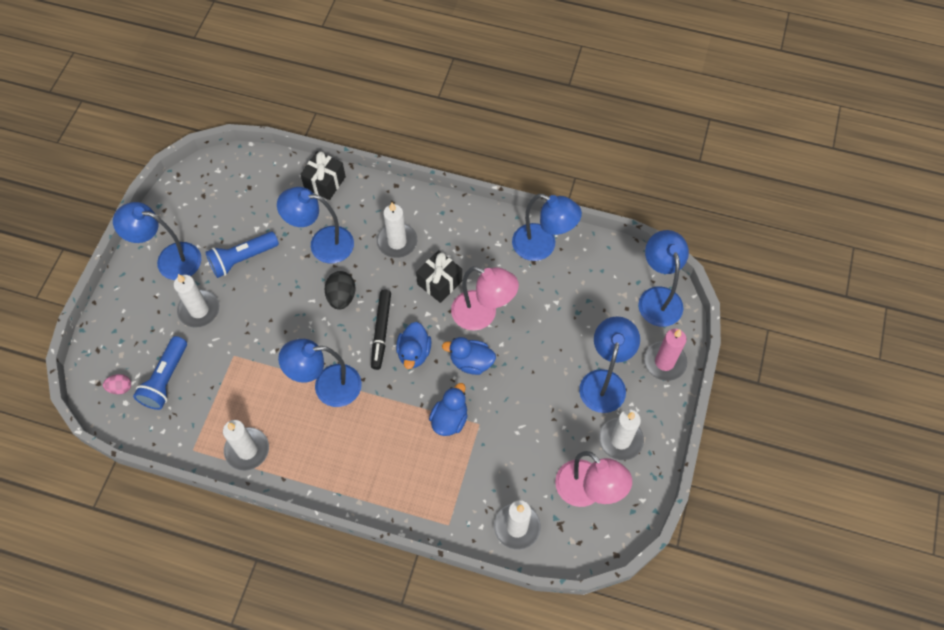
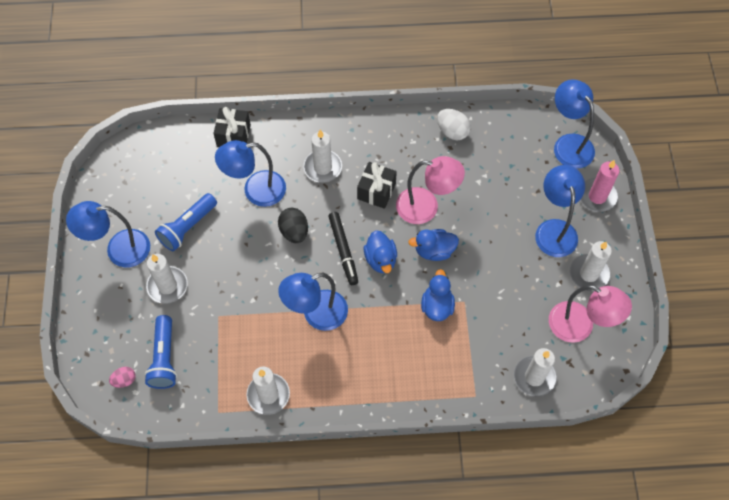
camera: 20 degrees left, 0 degrees up
(542, 246) = (452, 131): blue lamp -> white egg

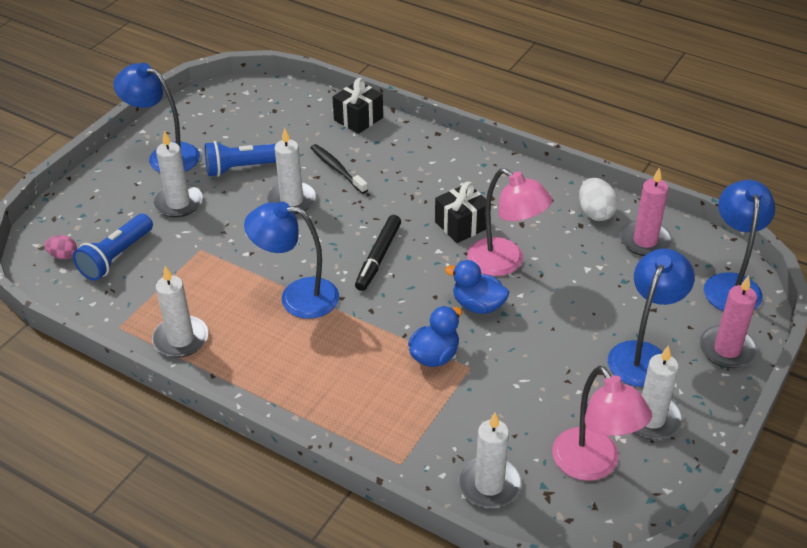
camera: 35 degrees right, 20 degrees down
(255, 190) = (337, 169): blue lamp -> black toothbrush
(294, 232) = (342, 218): black egg -> none
(323, 167) = (423, 181): white candle -> white candle (292, 200)
(380, 259) = (411, 284): blue duck -> none
(497, 138) = (645, 241): none -> pink candle

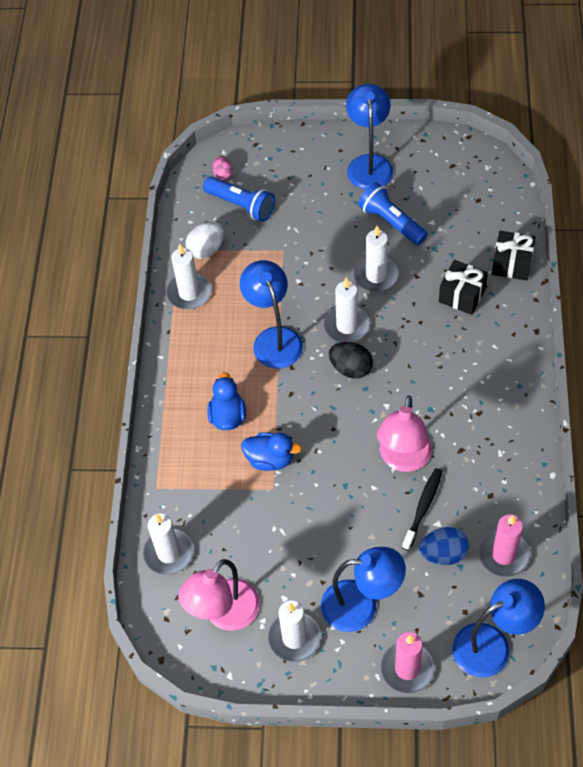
camera: 65 degrees right, 15 degrees up
(116, 257) = (241, 205): blue flashlight -> blue flashlight turned 150 degrees counterclockwise
(178, 203) = (322, 206): white candle -> white candle (347, 326)
(337, 169) = (435, 285): black toothbrush -> black toothbrush (423, 508)
(378, 257) = (351, 368): black marker -> black egg
(462, 225) = (428, 407): black gift -> black gift (462, 295)
(478, 305) = (342, 463): blue duck -> blue duck (227, 416)
(595, 213) = (514, 500): white egg -> white egg (206, 249)
(621, 277) = (443, 553): none -> blue egg

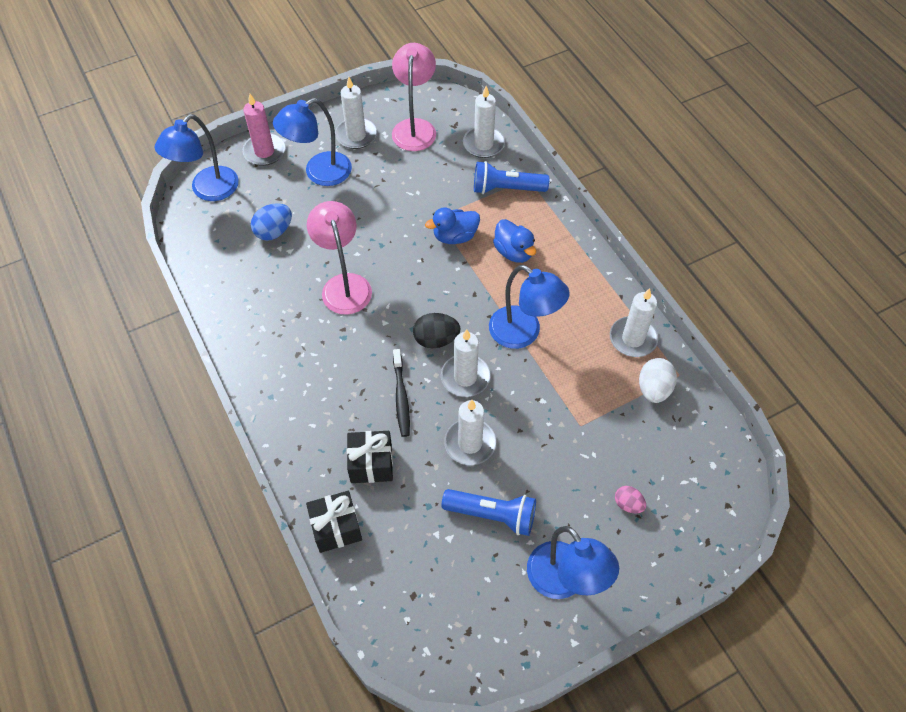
camera: 145 degrees right, 0 degrees up
(223, 175) = (708, 482): pink egg -> pink egg (628, 504)
(241, 205) = (660, 455): blue flashlight -> blue flashlight (506, 189)
(423, 508) = (307, 256): black toothbrush -> black toothbrush (401, 397)
(503, 554) = (225, 252): pink candle -> none

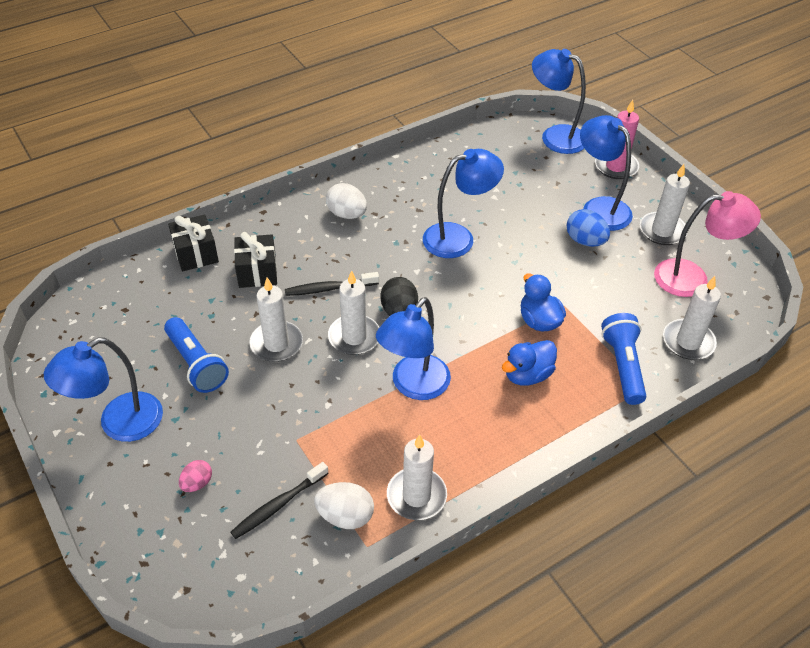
camera: 85 degrees right, 10 degrees down
(274, 232) = (515, 184): blue egg -> blue egg (585, 241)
(295, 379) = (347, 214): none -> white egg
(344, 285) = (458, 238): pink lamp -> blue lamp
(492, 515) = (196, 364): blue flashlight -> blue flashlight turned 45 degrees counterclockwise
(646, 438) = (278, 505): none -> black toothbrush

